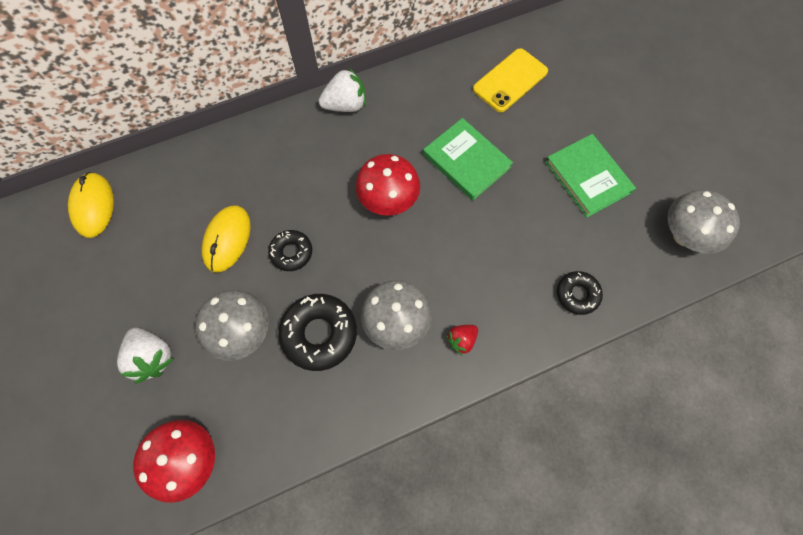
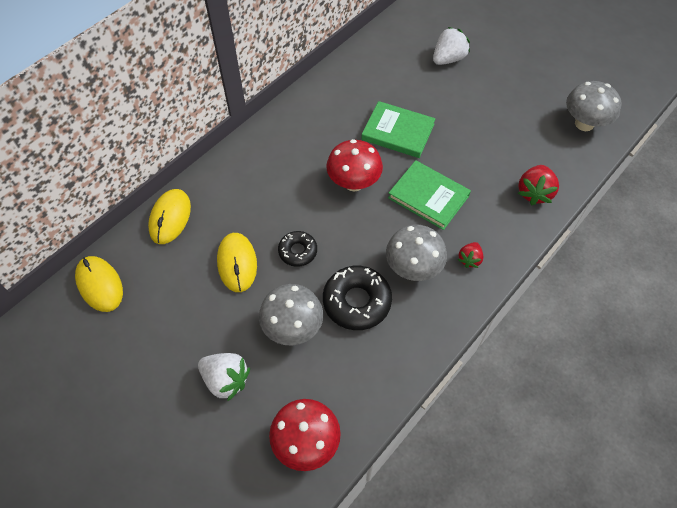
camera: 25 degrees left, 10 degrees down
(191, 163) = (170, 218): none -> yellow mouse
(345, 105) = (277, 126): white strawberry -> white strawberry (448, 59)
(510, 80) = (397, 63): yellow phone -> none
(577, 294) = (534, 193): black donut -> red strawberry
(587, 177) = (494, 110): green book -> green book (428, 197)

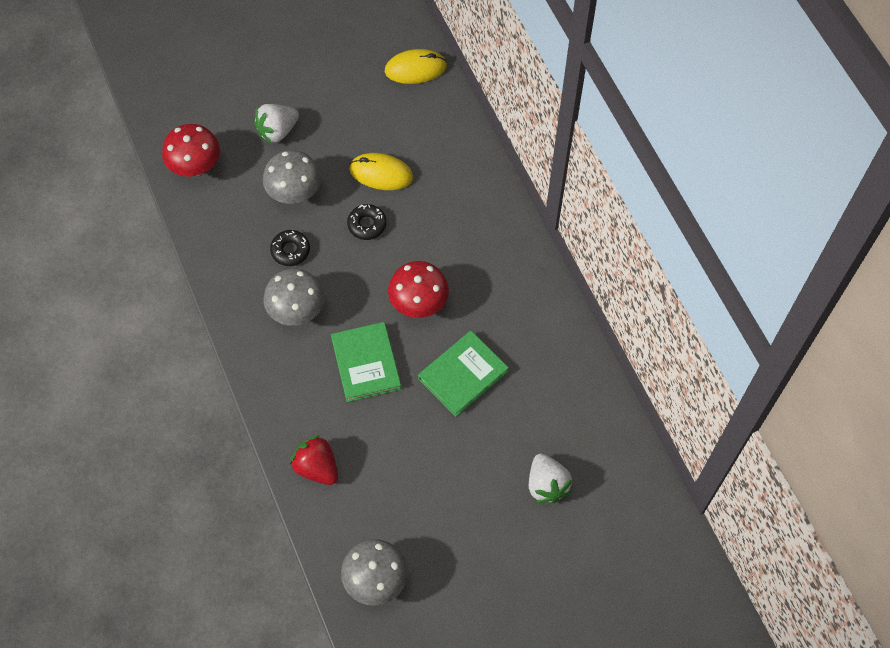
camera: 115 degrees right, 5 degrees up
(170, 218) = (459, 137): yellow mouse -> none
(357, 301) = (290, 250): black donut -> black donut, size x0.60
(428, 197) = (366, 363): green book -> green book turned 75 degrees counterclockwise
(469, 259) = (278, 363): red strawberry -> none

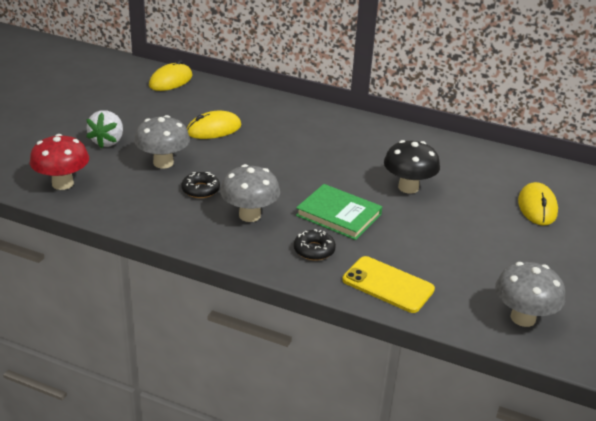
camera: 45 degrees left, 30 degrees down
(317, 467) = (388, 285): red strawberry -> yellow phone
(367, 225) = (238, 154): black donut -> black donut (314, 250)
(419, 303) = (329, 171): red mushroom -> none
(463, 375) = (408, 187): green book -> black mushroom
(547, 485) = (537, 207): white strawberry -> yellow mouse

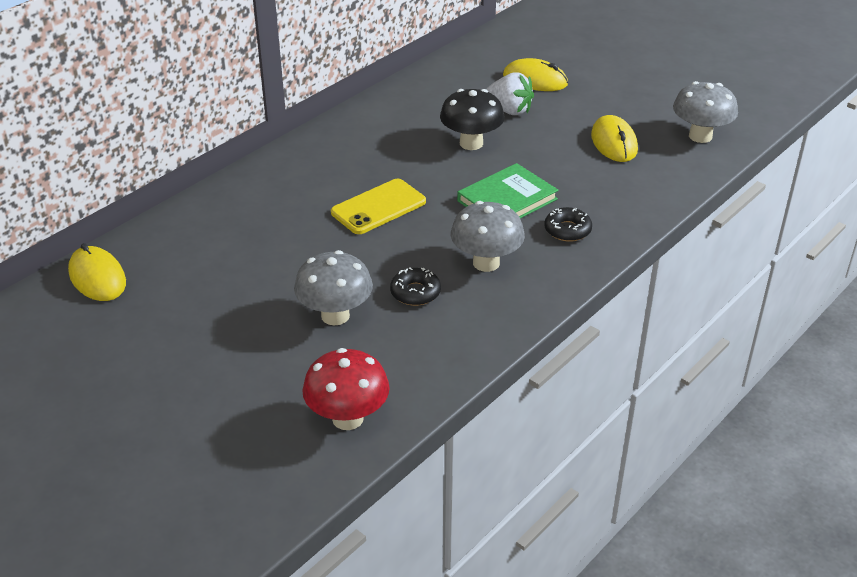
camera: 70 degrees left, 5 degrees up
(108, 141) = (250, 362): white strawberry -> white strawberry (509, 110)
(214, 129) = (268, 258): yellow mouse -> yellow mouse (614, 142)
(388, 285) = (637, 196): yellow phone -> yellow phone (378, 207)

